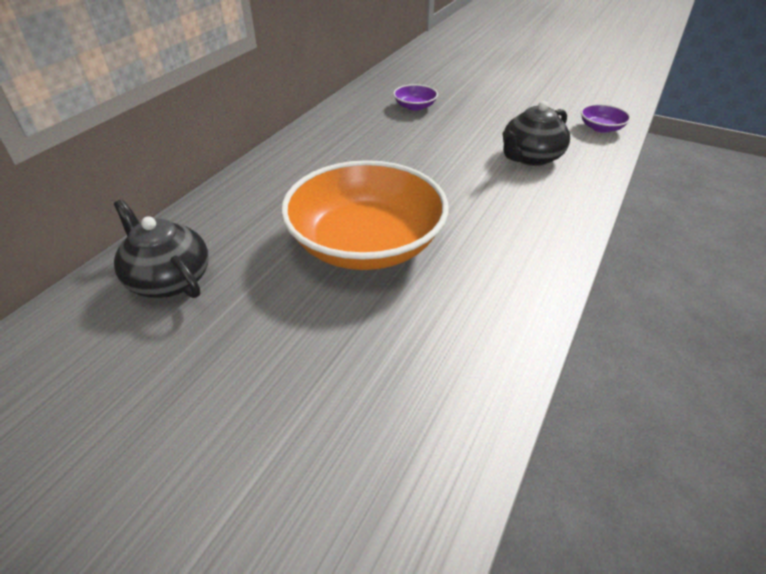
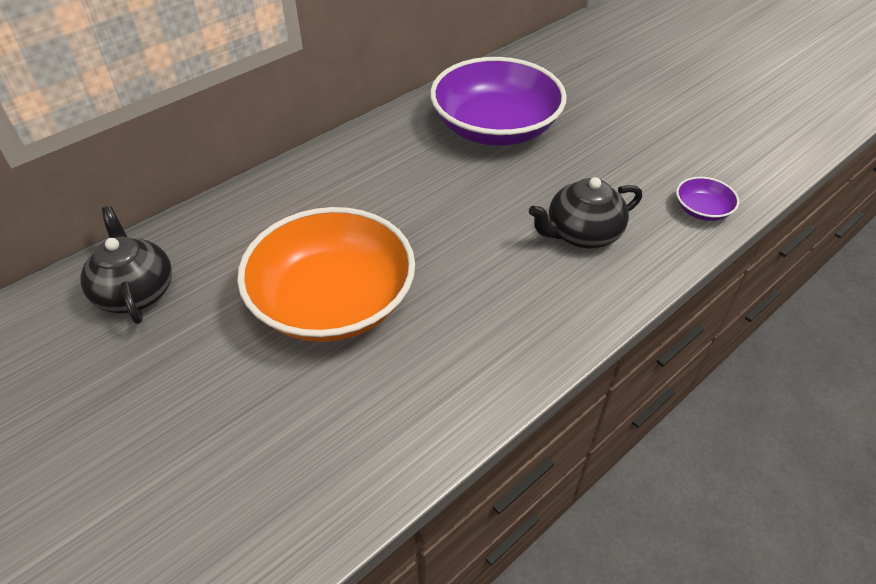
camera: 20 degrees right, 5 degrees up
(415, 106) = (495, 127): purple bowl -> purple bowl, size x2.46

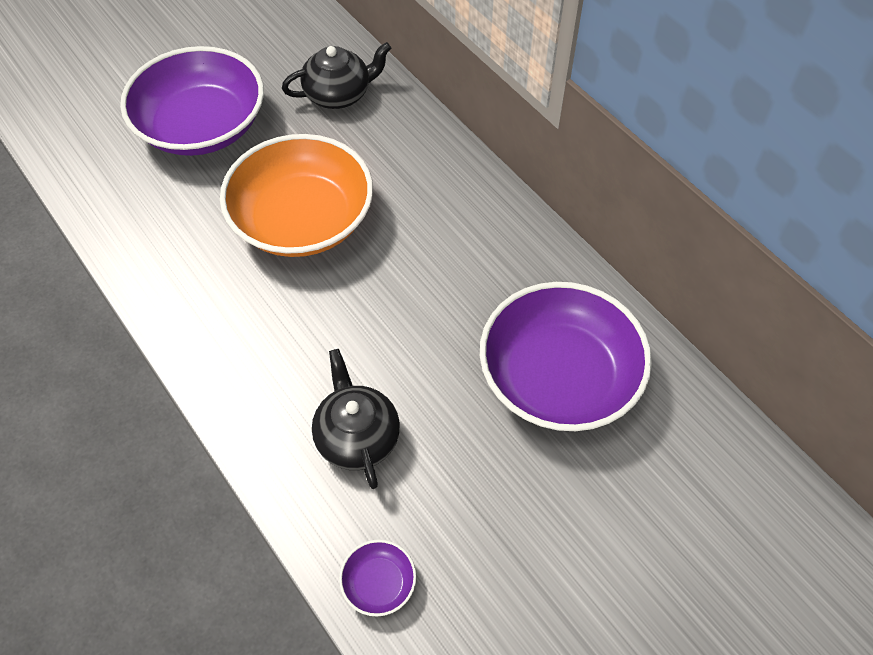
camera: 95 degrees right, 10 degrees up
(161, 429) = (202, 126): none -> purple bowl

